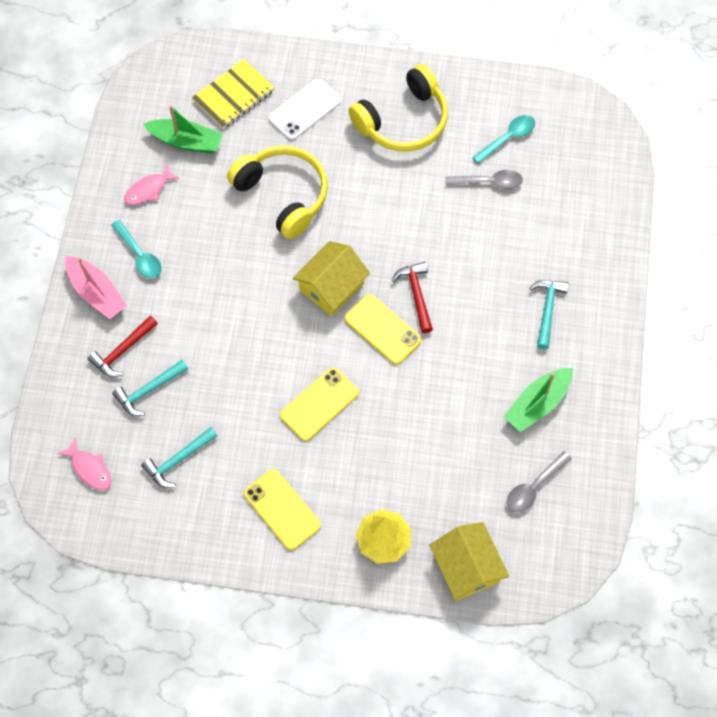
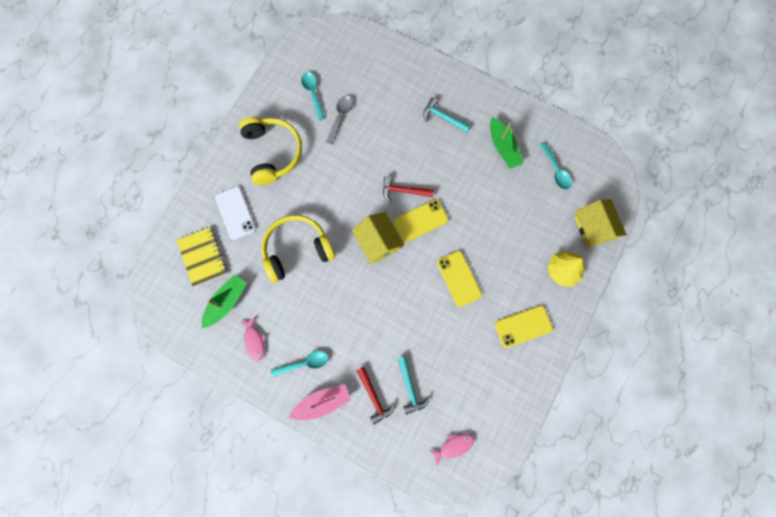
camera: 70 degrees left, 10 degrees up
(178, 460) = (467, 383): turquoise hammer -> none
(466, 567) = (594, 227): yellow house -> yellow house turned 75 degrees clockwise
(534, 487) = (556, 170): grey spoon -> turquoise spoon

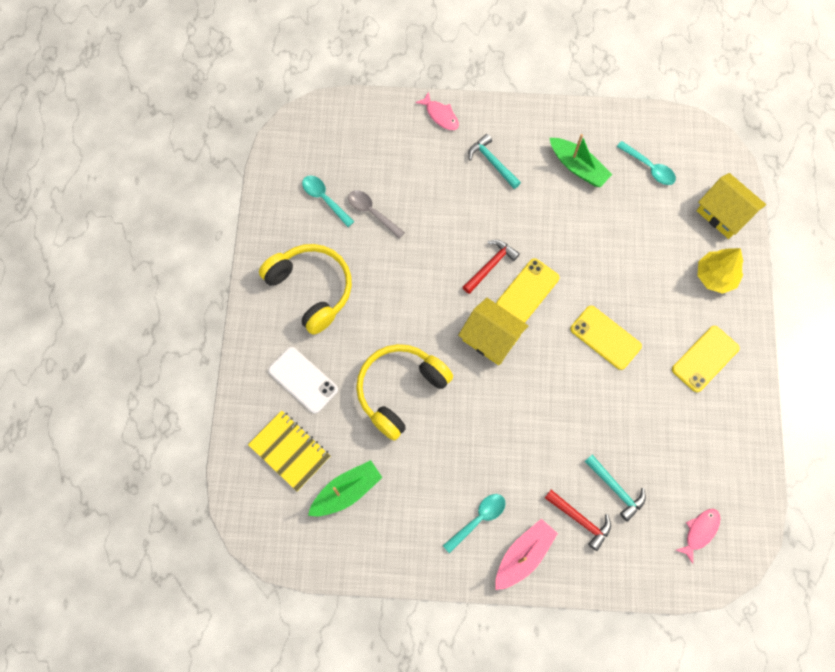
camera: 25 degrees left, 5 degrees down
(226, 302) = (346, 491): green boat -> green boat turned 45 degrees clockwise
(254, 341) = (405, 521): pink fish -> pink fish (440, 115)
(340, 117) = (372, 212): grey spoon -> grey spoon turned 45 degrees counterclockwise
(404, 191) = (490, 265): red hammer -> red hammer turned 150 degrees clockwise
(443, 117) = (492, 162): turquoise hammer -> turquoise hammer turned 45 degrees clockwise

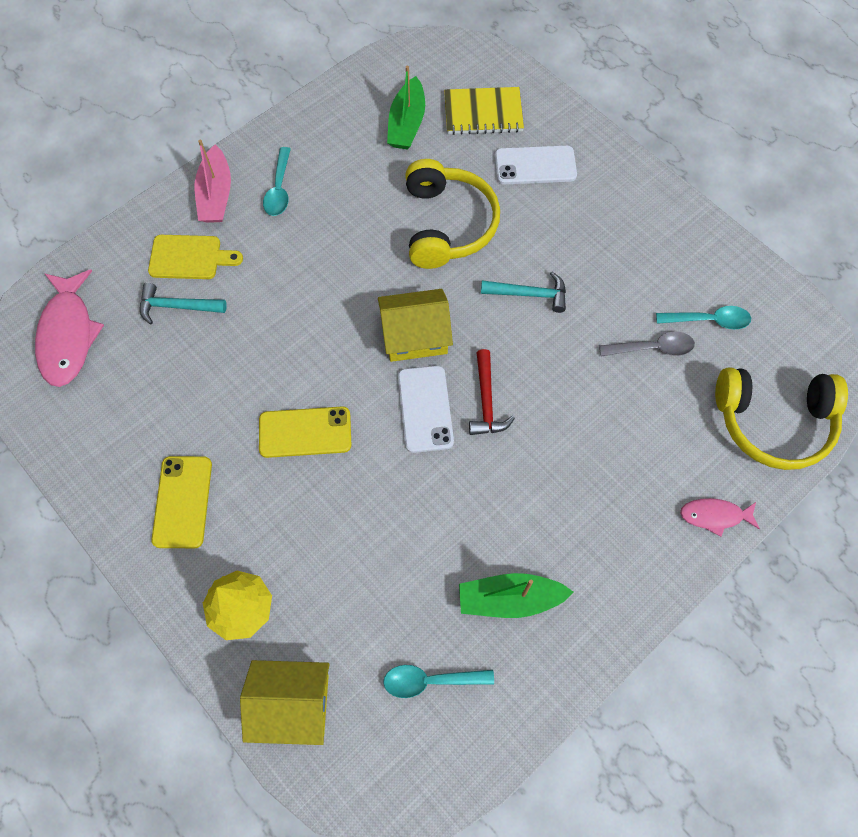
camera: 135 degrees right, 5 degrees down
(311, 289) = (617, 235): yellow headphones -> yellow headphones (773, 422)
(492, 162) = (602, 514): turquoise hammer -> turquoise hammer (529, 294)
(527, 291) = (425, 409): yellow phone -> white phone
(580, 520) = (189, 257): red hammer -> yellow cutting board
(699, 532) = (68, 335): pink fish -> pink fish, size x1.84

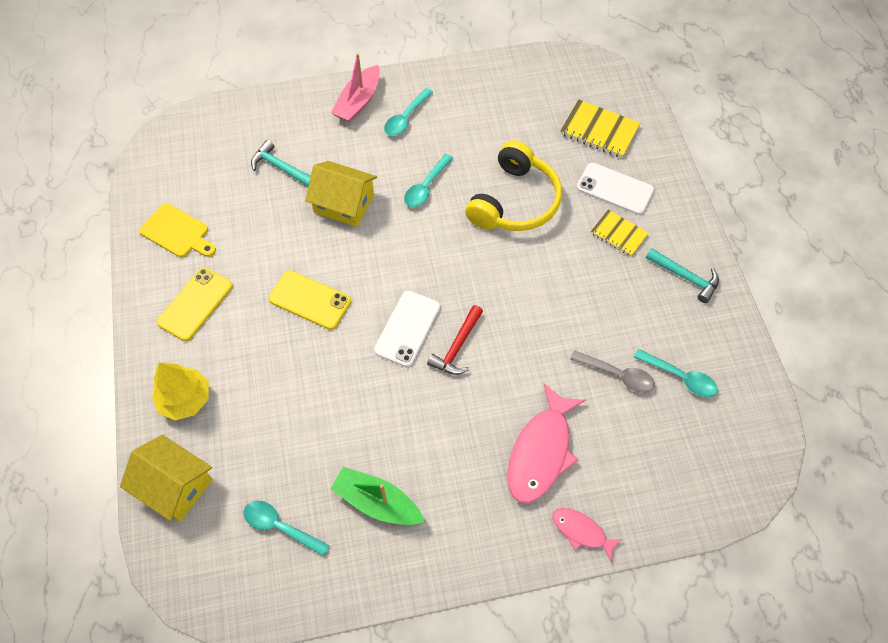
camera: 30 degrees right, 5 degrees down
(68, 335) = (196, 152): pink fish -> pink fish (541, 451)
(189, 257) = (311, 137): yellow cutting board -> yellow cutting board (177, 232)
(348, 253) = (426, 187): none -> turquoise spoon
(407, 124) = (533, 112): green boat -> none
(415, 335) = (435, 271): yellow house -> yellow house (344, 203)
(529, 294) = (544, 284): turquoise hammer -> turquoise hammer (685, 277)
(567, 209) = (618, 234): none -> yellow notebook
(773, 422) = (682, 485): yellow headphones -> none

